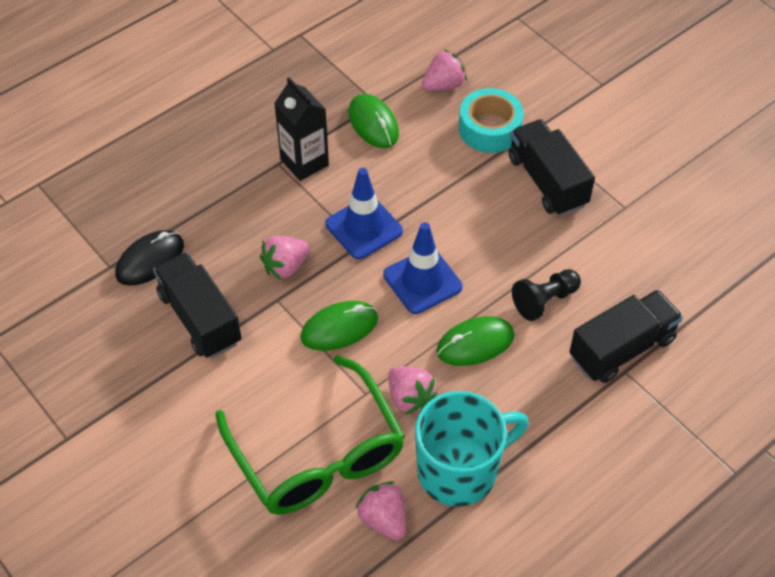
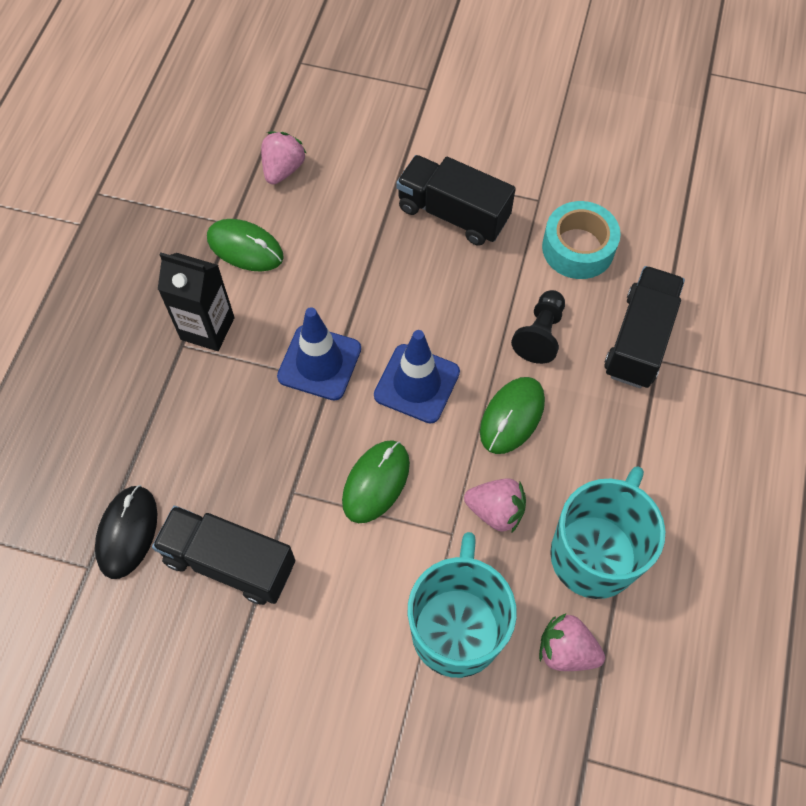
camera: 35 degrees left, 10 degrees up
(285, 266) = (274, 451): pink strawberry -> none
(318, 455) = (457, 628): green glasses -> turquoise mug
(489, 128) = (360, 190): turquoise tape -> turquoise tape (578, 248)

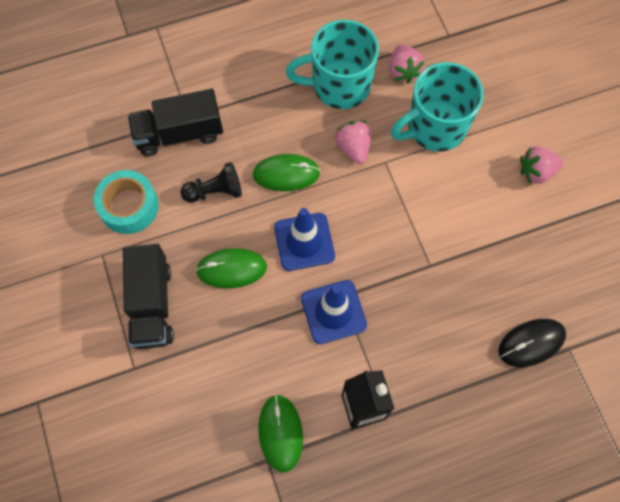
camera: 125 degrees left, 5 degrees up
(230, 562) = (498, 269): black truck -> none
(283, 169) = (190, 459): pink strawberry -> pink strawberry (536, 172)
(376, 482) = (387, 222): green mouse -> green mouse (231, 269)

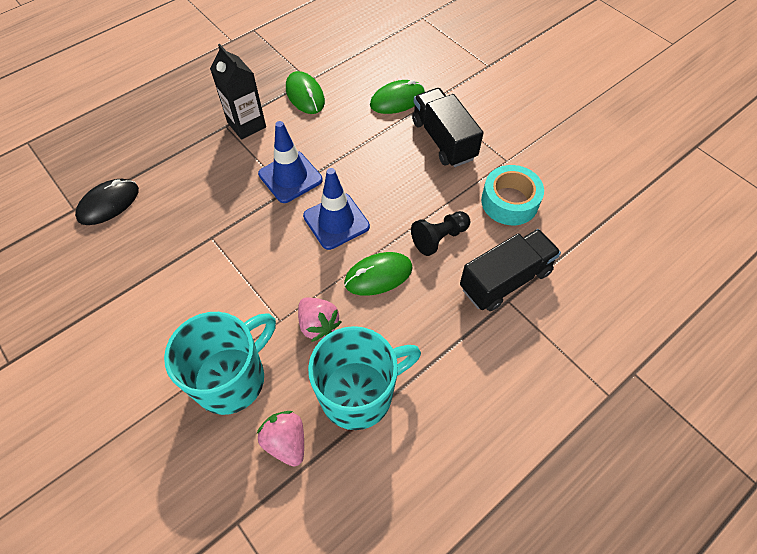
camera: 160 degrees right, 10 degrees down
(231, 269) = (391, 182): green mouse -> green mouse (397, 100)
(536, 172) = (106, 364): pink strawberry -> none

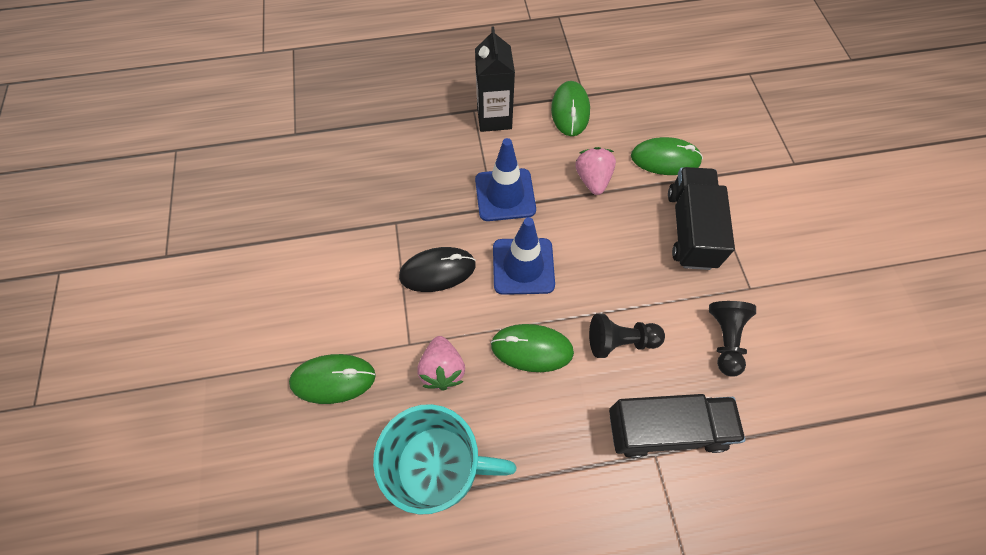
camera: 30 degrees right, 5 degrees up
(108, 204) = (326, 142): black mouse -> black mouse (437, 271)
(232, 378) = (333, 379): turquoise mug -> green mouse
(286, 442) = (344, 475): pink strawberry -> pink strawberry (592, 179)
(509, 202) = (724, 339): turquoise tape -> black pawn

